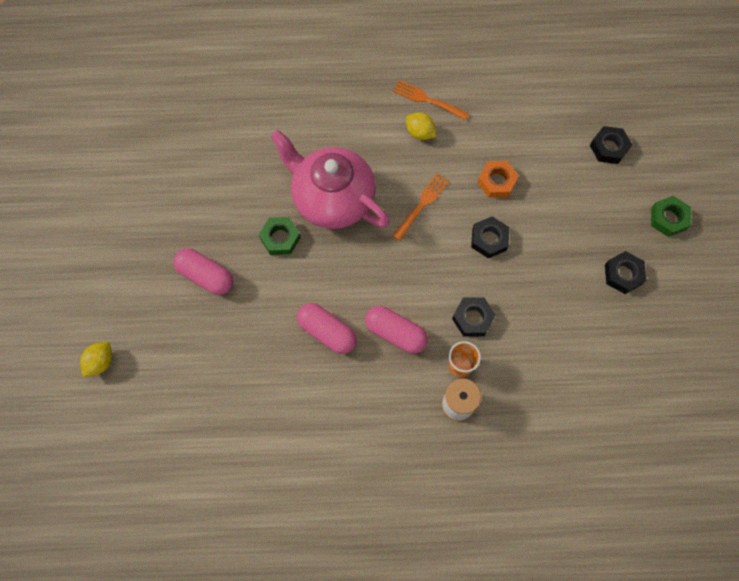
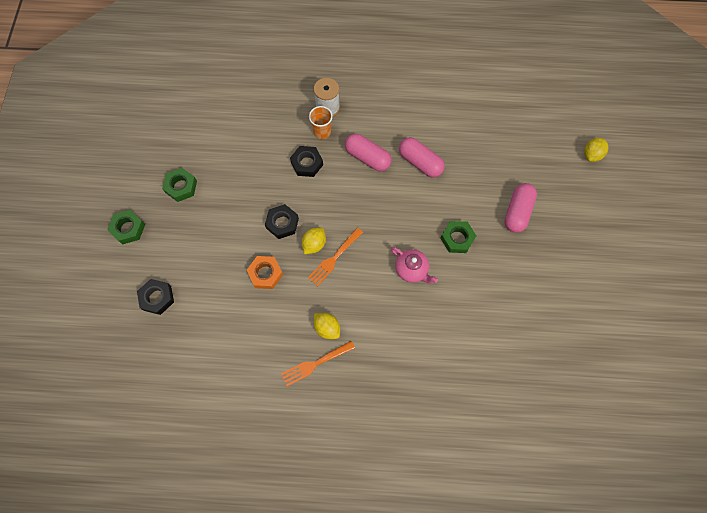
camera: 175 degrees left, 0 degrees up
(206, 276) = (517, 212): pink capsule -> pink capsule turned 75 degrees clockwise
(332, 199) = (411, 270): pink teapot -> pink teapot, size x0.47
(427, 100) = (315, 363): orange fork -> orange fork turned 120 degrees clockwise
(447, 218) = (314, 244): none -> yellow lemon
(623, 274) = (181, 187): black nut -> green nut

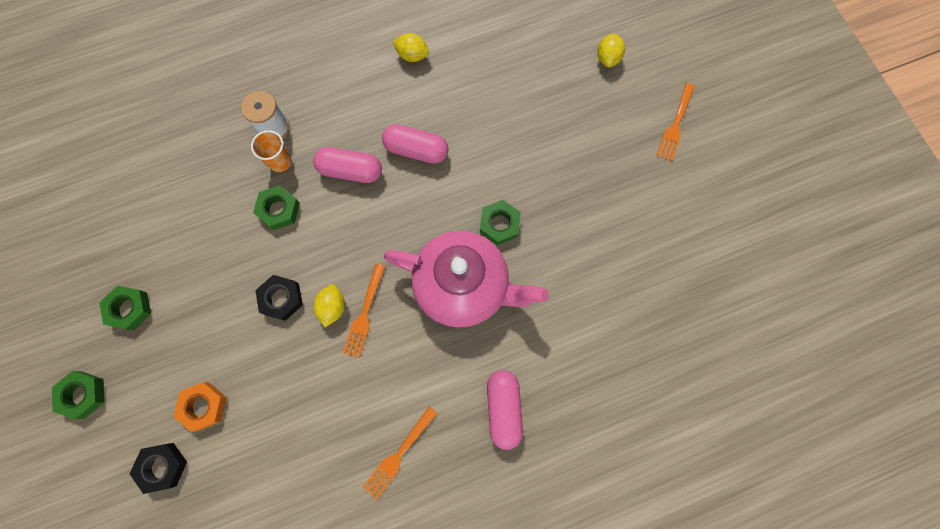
camera: 25 degrees left, 5 degrees up
(265, 274) = (288, 372): orange nut -> orange nut (203, 406)
(307, 163) = (279, 210): black nut -> green nut
(327, 328) = (394, 404): yellow lemon -> yellow lemon (412, 55)
(411, 270) = (463, 286): pink teapot -> pink teapot, size x2.15
(517, 212) = (554, 162): pink capsule -> pink capsule (503, 409)
(623, 223) = (675, 125): none -> orange fork

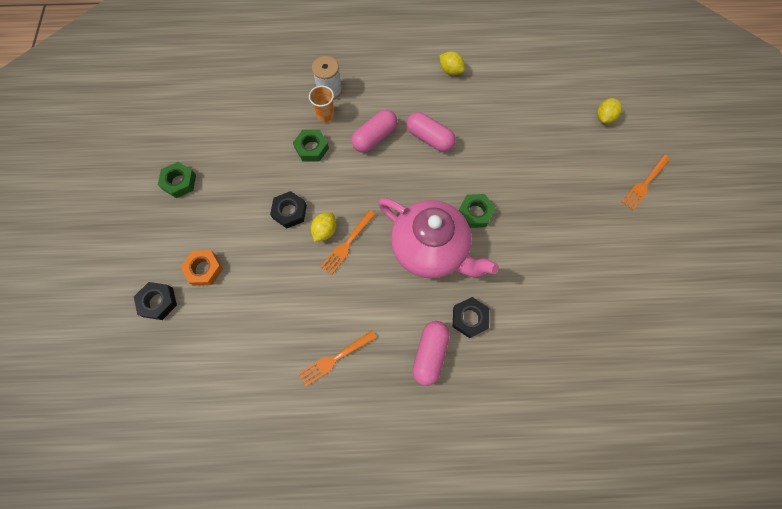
camera: 20 degrees right, 5 degrees down
(83, 395) = (124, 230): green nut -> none
(350, 171) = (374, 137): pink capsule -> pink capsule turned 75 degrees counterclockwise
(533, 351) = (469, 318): none -> black nut

